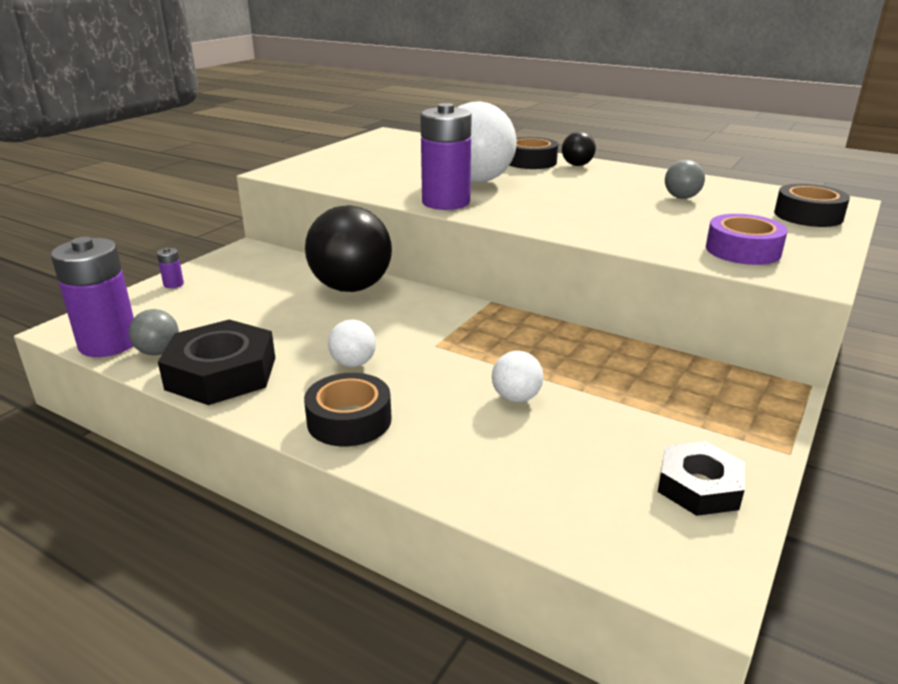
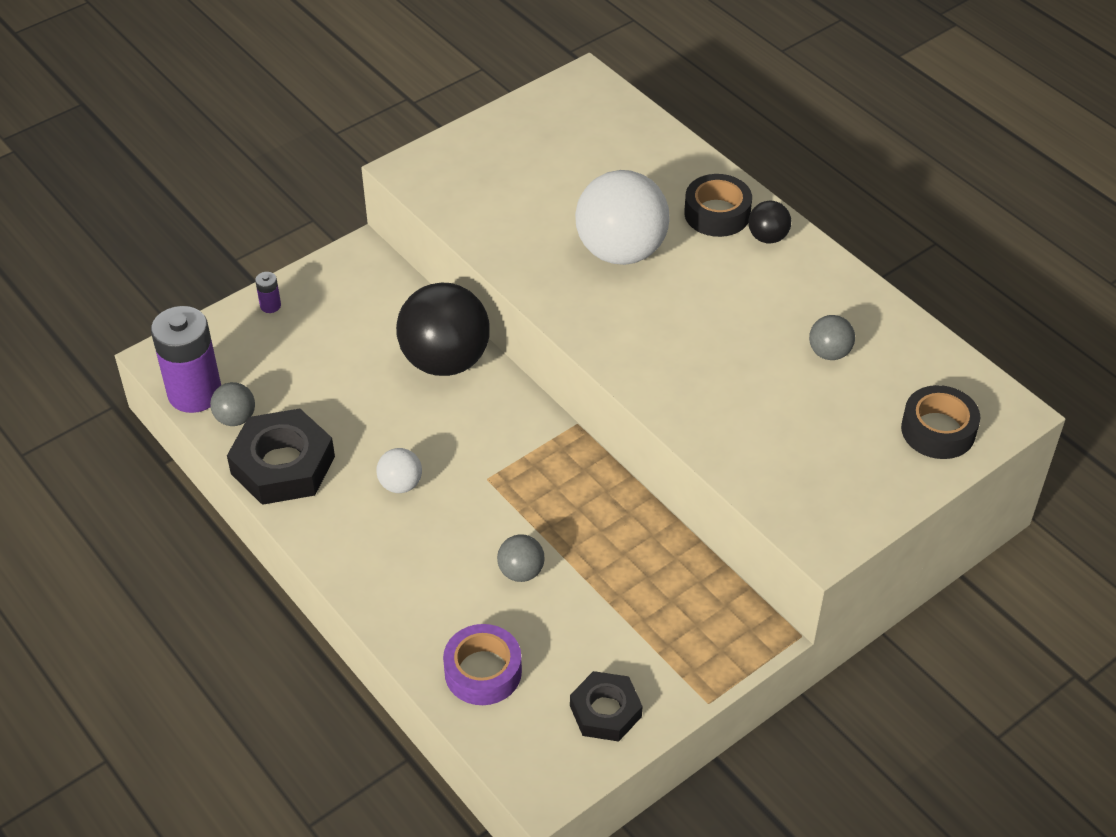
camera: 20 degrees right, 20 degrees up
(349, 420) = (369, 557): black tape -> none
(446, 202) = (559, 296): purple battery -> none
(516, 398) = (521, 572): white ball -> grey ball
(743, 250) = (800, 478): purple tape -> purple tape (483, 672)

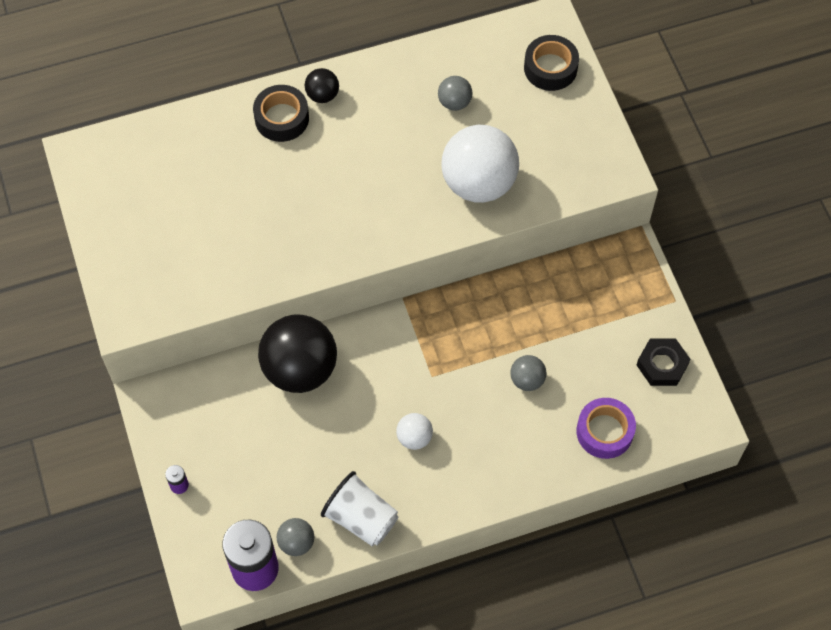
camera: 70 degrees left, 15 degrees up
(283, 465) = (361, 518): black nut -> white cup
(621, 251) = (293, 197): white ball -> white ball (478, 183)

